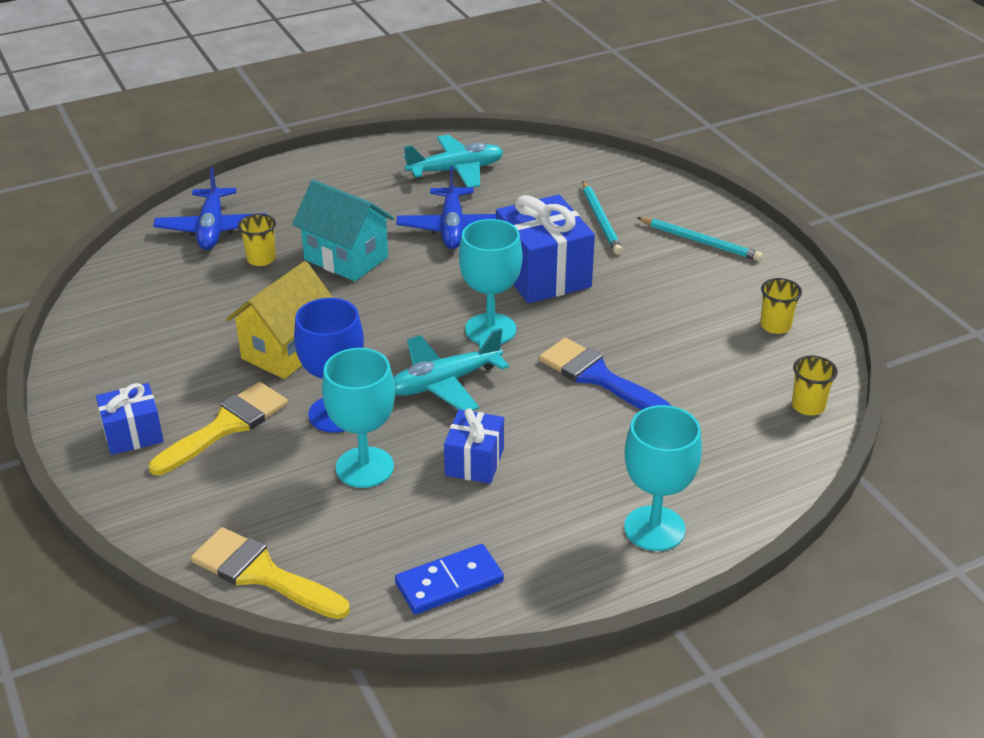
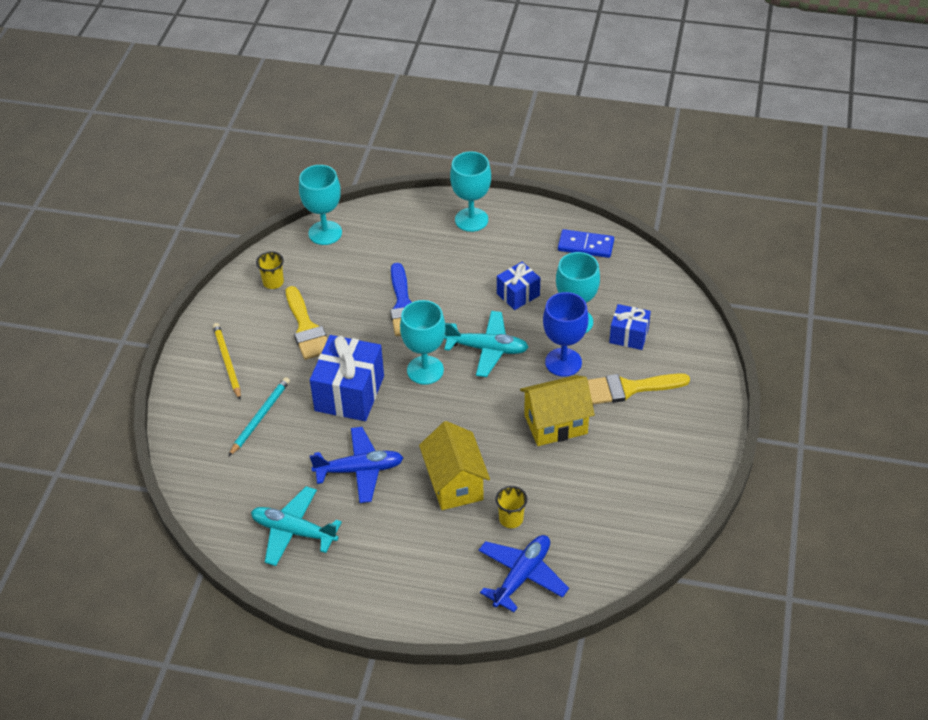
camera: 140 degrees left, 10 degrees up
(133, 434) = (685, 412): blue gift -> blue gift (628, 336)
(262, 574) = (667, 294): yellow brush -> yellow brush (306, 328)
(346, 258) = (455, 484): turquoise house -> yellow house
(452, 228) = (359, 470): blue plane -> blue plane turned 45 degrees clockwise
(700, 241) = (227, 362): turquoise pencil -> yellow pencil
(808, 406) = (325, 233): yellow cup -> turquoise goblet

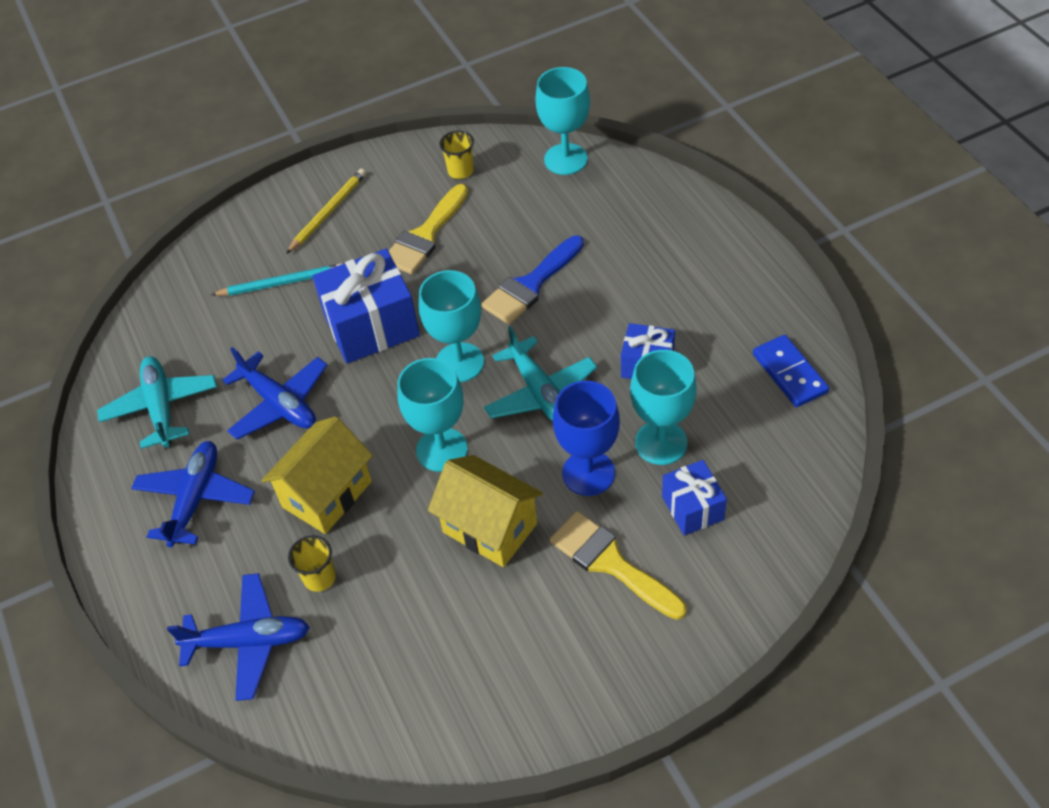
camera: 55 degrees right, 5 degrees up
(389, 550) = (195, 499): none -> blue plane
(471, 220) = (713, 251): turquoise goblet -> turquoise goblet (442, 450)

